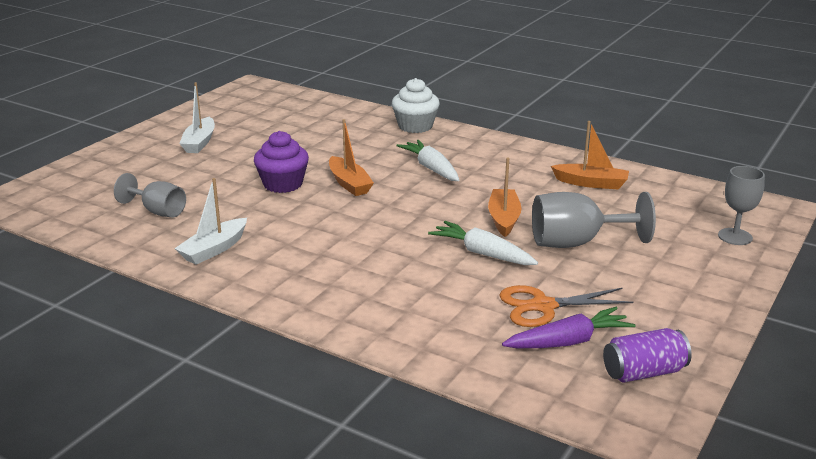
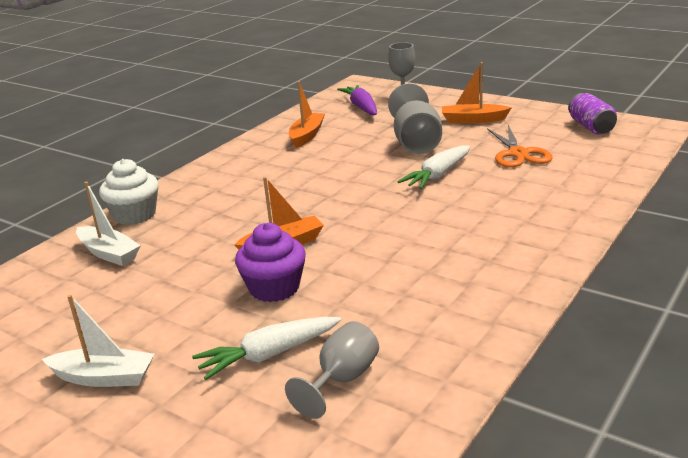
camera: 85 degrees left, 0 degrees up
(214, 249) = (446, 317): white boat -> white boat (109, 253)
(431, 168) = (255, 202): white carrot -> white carrot (268, 355)
(504, 219) = (373, 168): orange boat -> orange boat (473, 120)
(569, 341) = (564, 146): purple carrot -> purple carrot (361, 107)

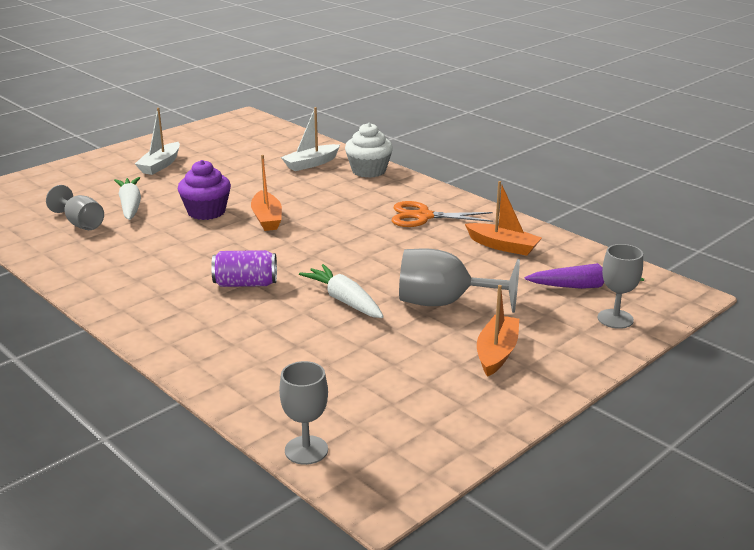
camera: 100 degrees right, 0 degrees up
(518, 154) = (366, 359): orange scissors -> orange scissors (423, 216)
(591, 127) = (418, 439): purple can -> purple can (245, 284)
(640, 152) = (306, 450): none -> grey goblet

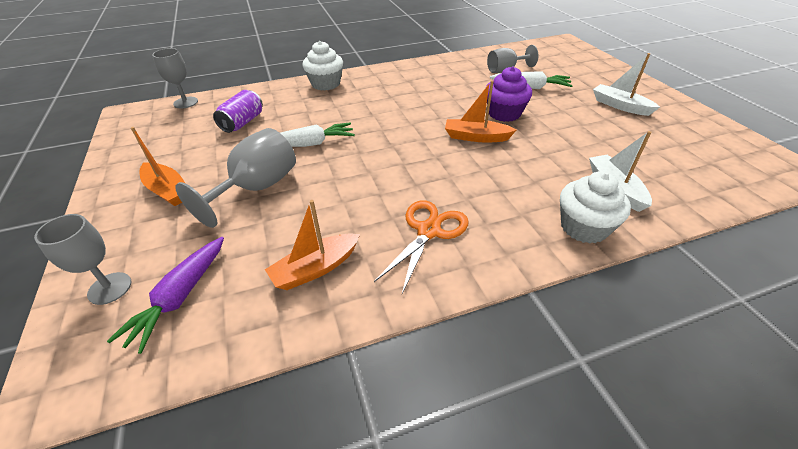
camera: 115 degrees right, 15 degrees up
(175, 339) = (326, 84): none -> white cupcake
(245, 284) = (370, 112): purple can -> purple can (243, 122)

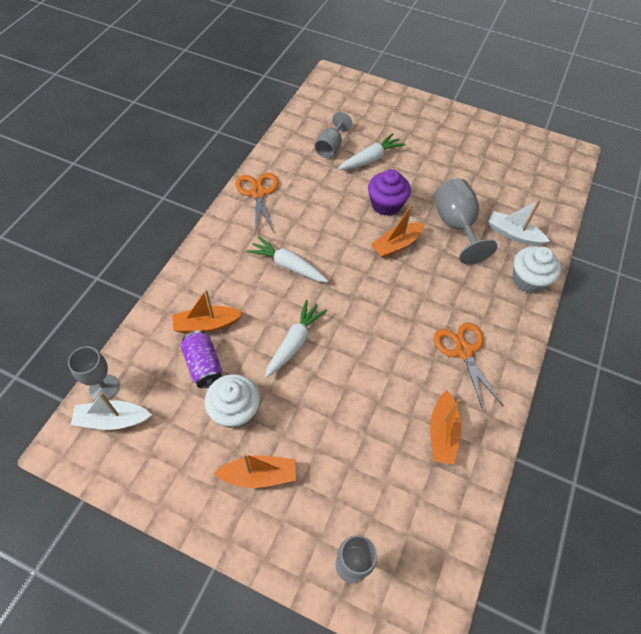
camera: 50 degrees left, 15 degrees up
(180, 297) = (401, 524): purple carrot -> none
(256, 188) = (320, 414): grey goblet -> grey goblet (456, 226)
(278, 107) = (206, 324): none -> orange boat
(326, 84) = (205, 265): white cupcake -> white cupcake (235, 410)
(373, 108) = (287, 265): none -> white carrot
(414, 70) = (258, 193): none -> orange scissors
(620, 106) = (445, 145): white boat -> white boat (112, 419)

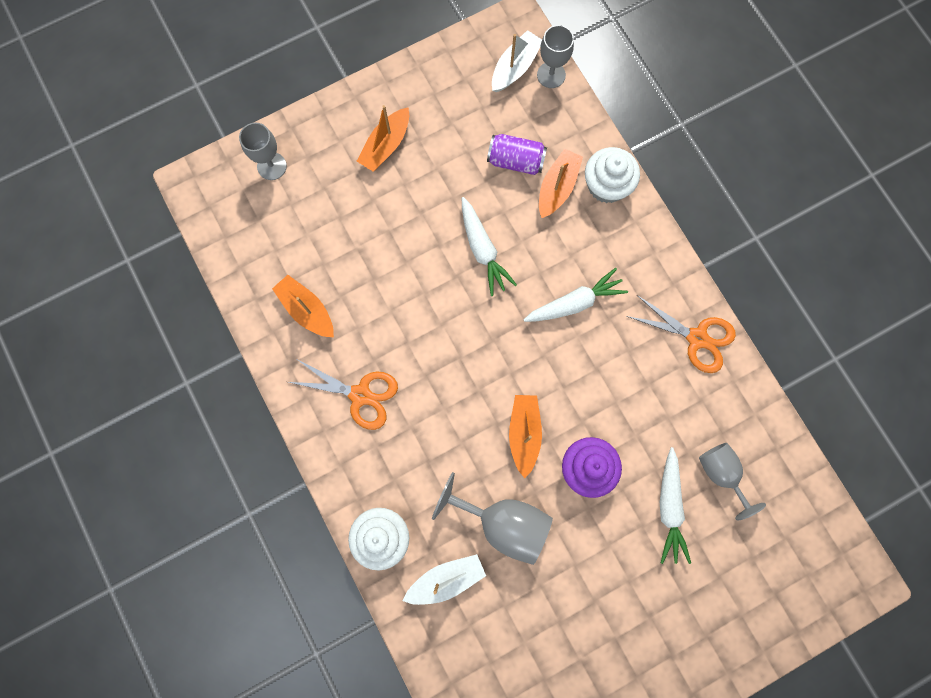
camera: 130 degrees right, 20 degrees up
(235, 410) = (454, 160): white cupcake -> white cupcake (606, 185)

